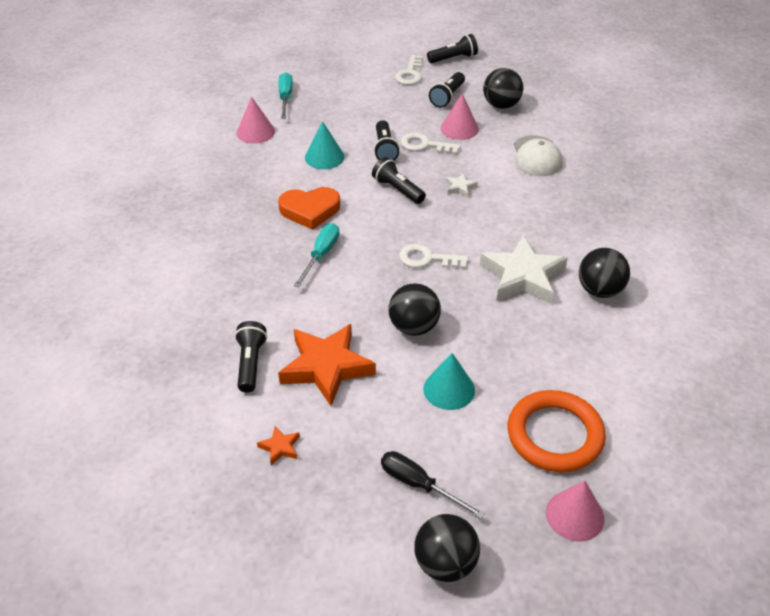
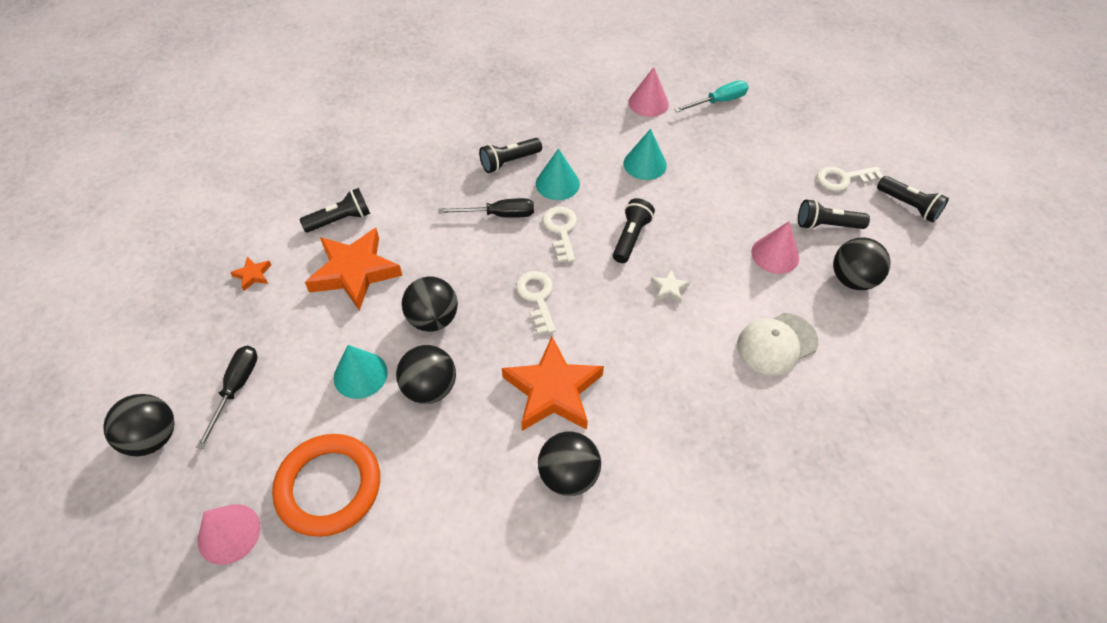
camera: 65 degrees right, 10 degrees up
(310, 210) = (557, 183): orange heart -> turquoise cone
(321, 255) = (499, 215): turquoise screwdriver -> black screwdriver
(385, 149) = (690, 204): black flashlight -> black flashlight (509, 162)
(424, 145) = (722, 234): white key -> white key (561, 230)
(485, 347) = (429, 388): none -> black ball
(522, 276) = (553, 390): white star -> orange star

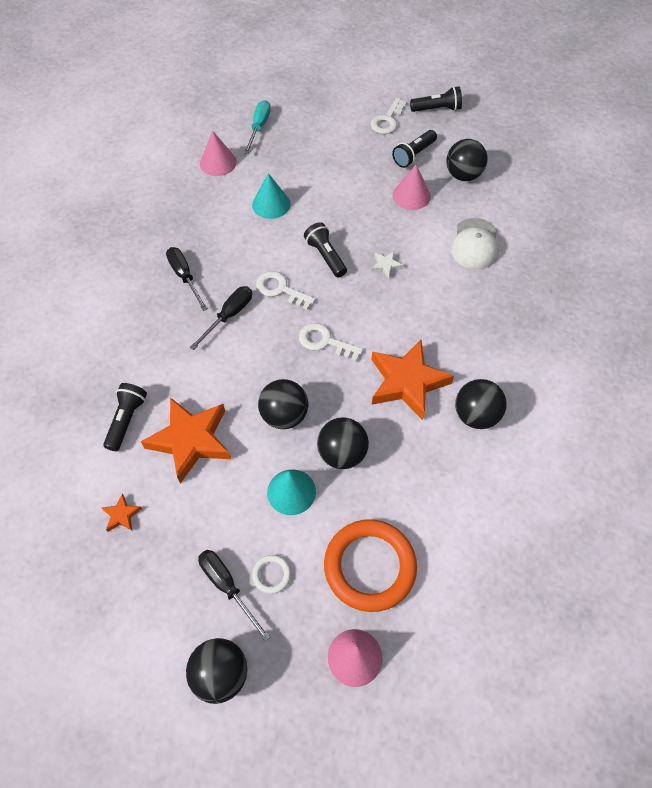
camera: 50 degrees left, 5 degrees up
(268, 413) = (271, 575): none -> white ring
(509, 162) = (185, 277): black flashlight -> black screwdriver
(557, 183) = (236, 263): turquoise cone -> none

